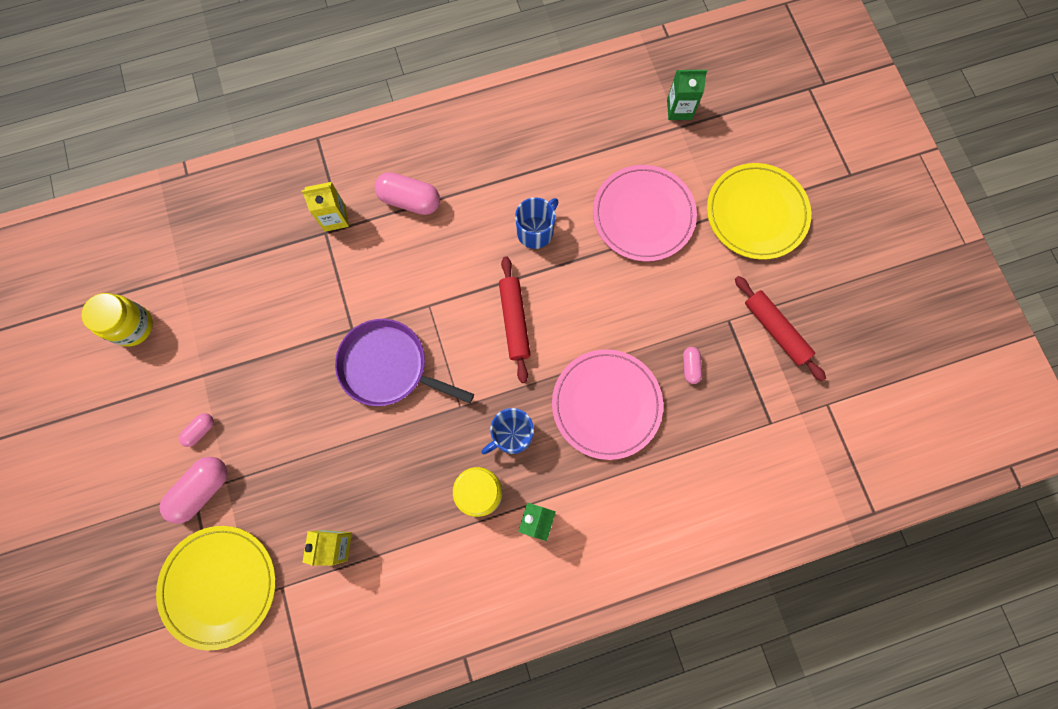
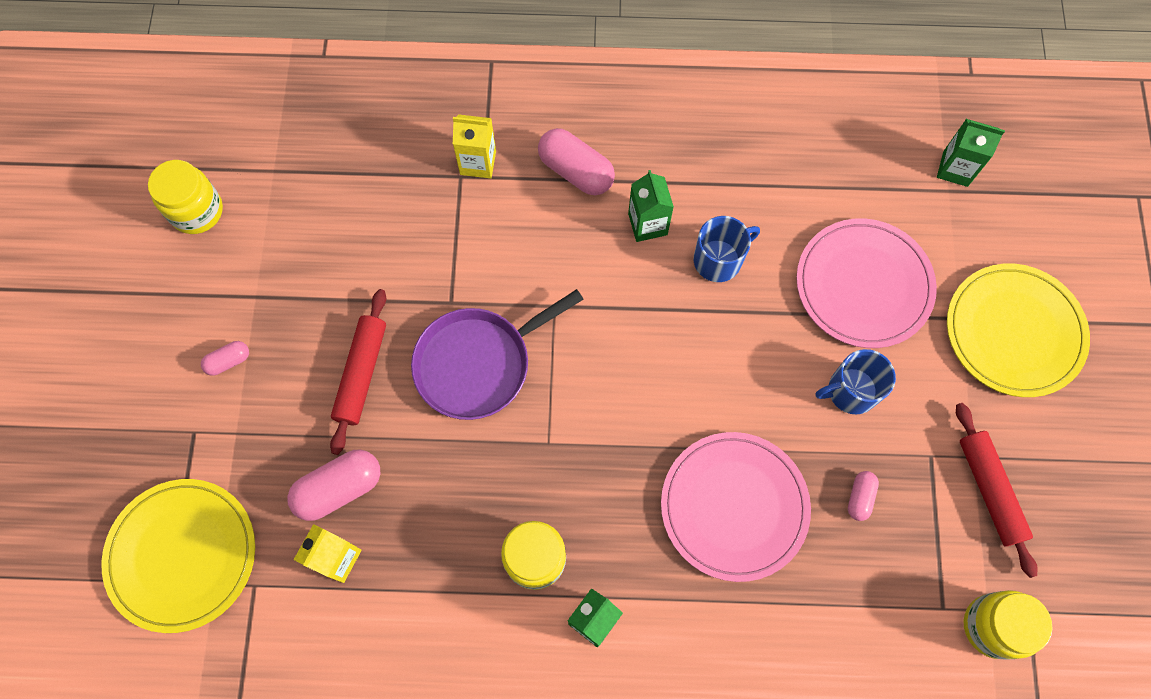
camera: 20 degrees right, 5 degrees down
(202, 490) = (204, 432): pink capsule -> pink capsule (339, 488)
(388, 367) = (478, 363): purple pan -> purple pan turned 75 degrees counterclockwise
(476, 222) = (647, 224): none -> green carton
(511, 435) = (600, 502): blue mug -> blue mug (850, 391)
(514, 321) = (653, 361): red rolling pin -> red rolling pin (361, 373)
(807, 423) = (992, 626): none -> yellow jar

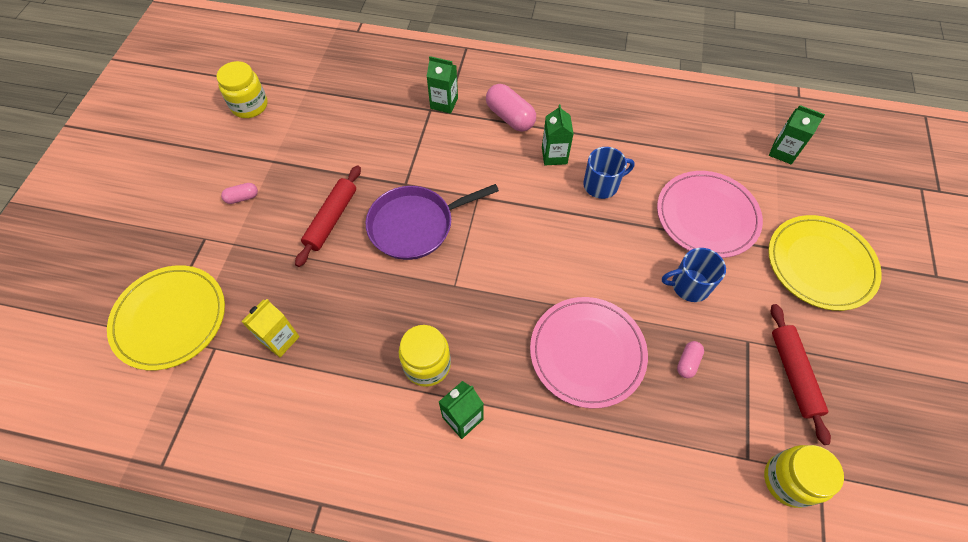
camera: 10 degrees right, 10 degrees down
(339, 488) = (295, 292): pink capsule -> none
(478, 162) = (444, 103): yellow carton -> green carton

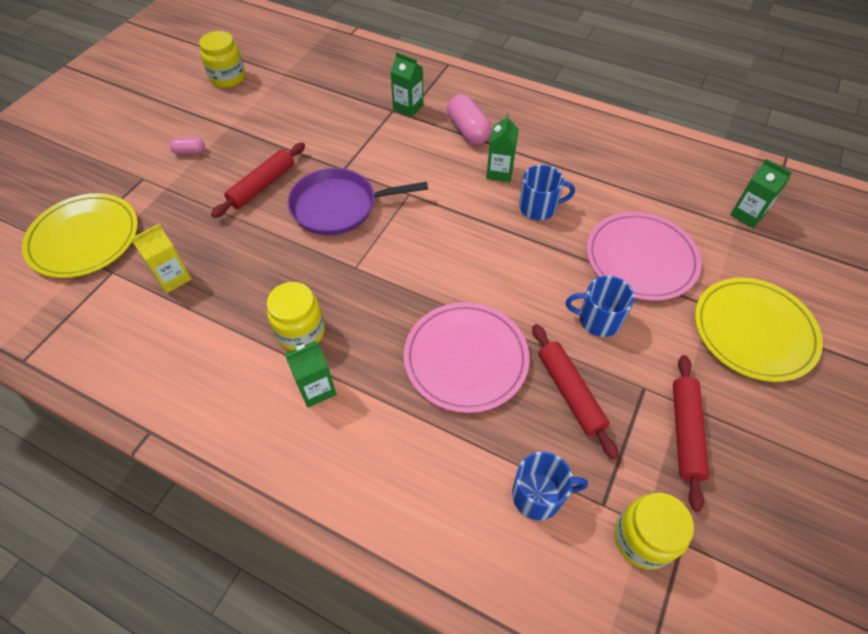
camera: 15 degrees right, 5 degrees down
(687, 362) = (569, 393): pink capsule -> red rolling pin
(692, 465) = (538, 495): none -> blue mug

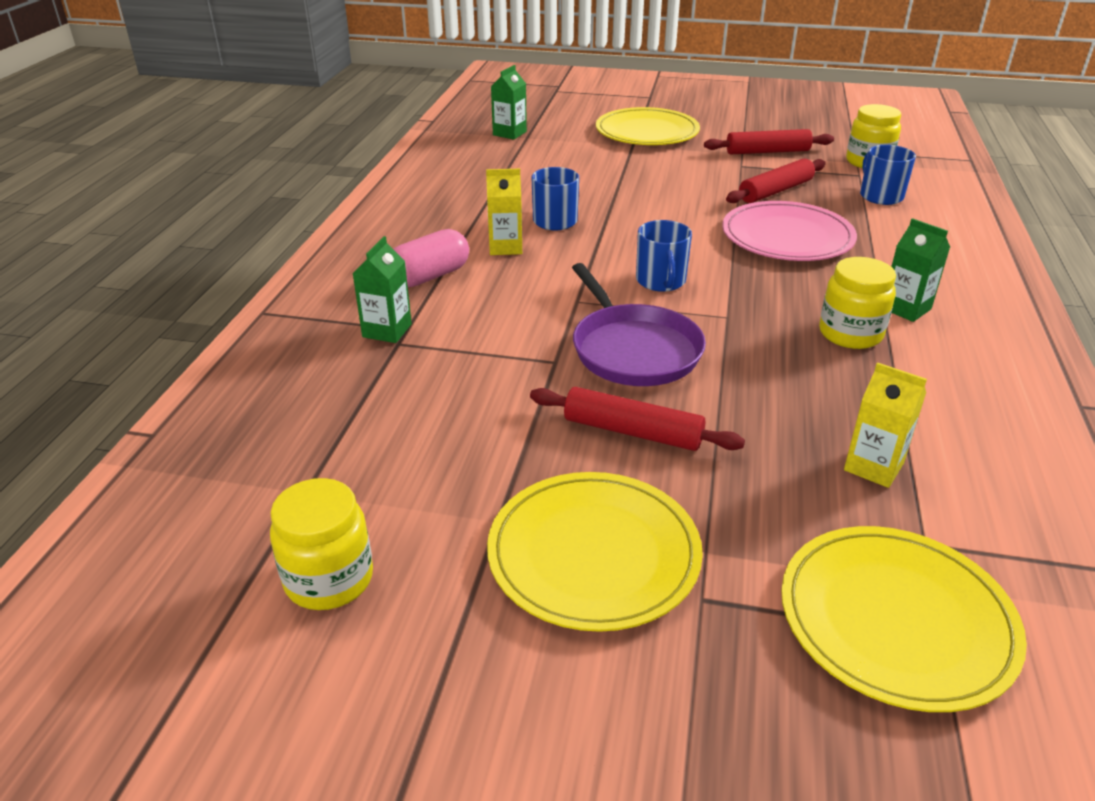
camera: 105 degrees left, 20 degrees down
(190, 152) = (593, 554): pink capsule -> yellow plate
(499, 172) = (505, 247): green carton -> yellow carton
(598, 320) = (686, 185): blue mug -> blue mug (661, 281)
(641, 258) = (596, 171): pink plate -> none

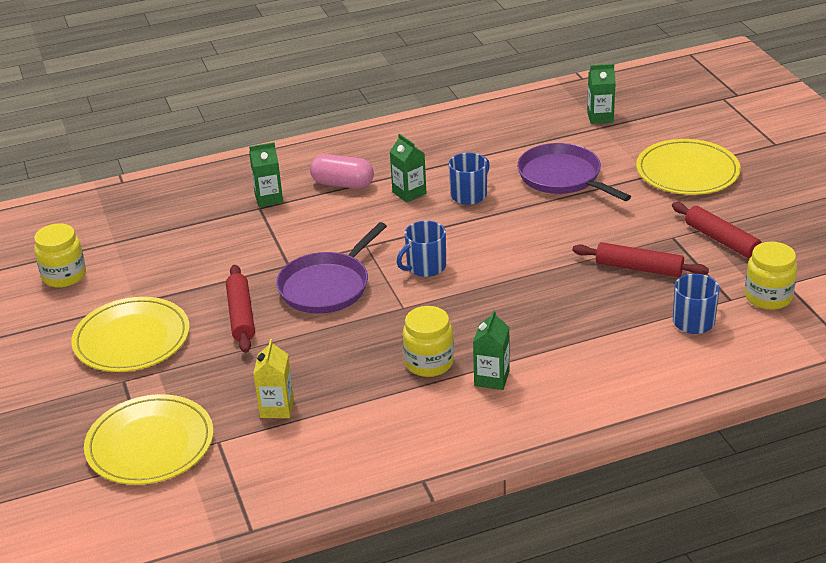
camera: 60 degrees right, 0 degrees up
(505, 247) = (409, 193): yellow carton -> green carton
(585, 175) = (563, 177): none -> purple pan
(787, 237) = (556, 297): pink plate -> none

